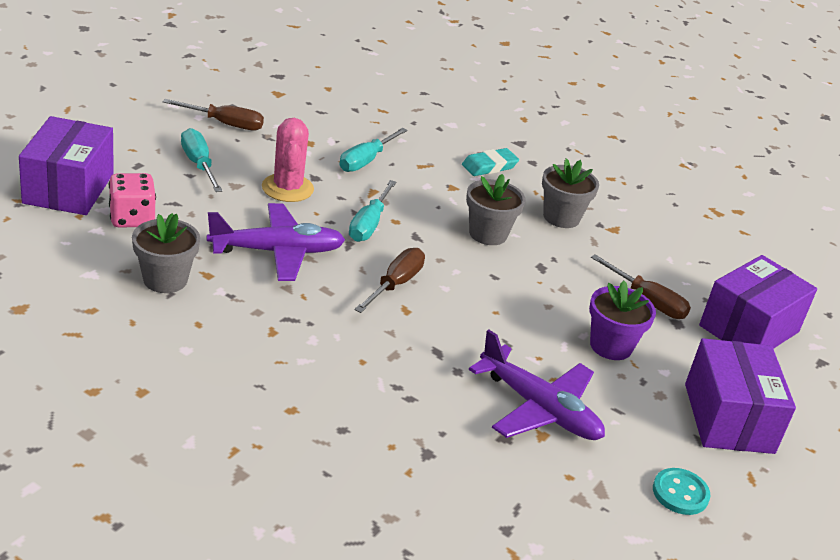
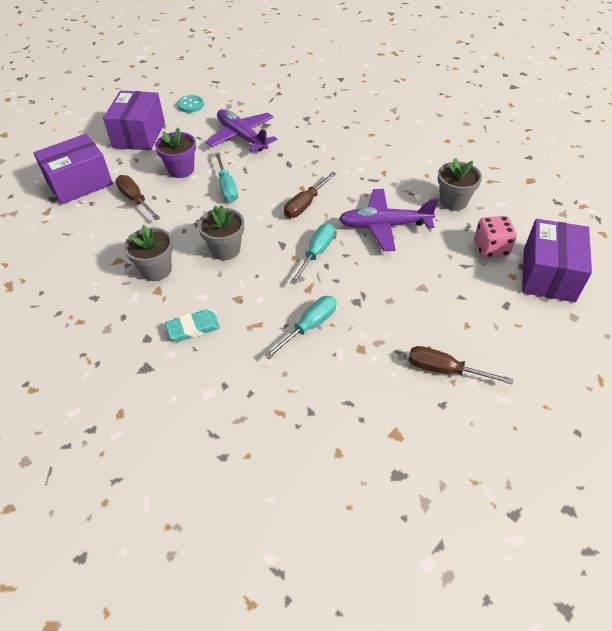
camera: 165 degrees left, 15 degrees up
(198, 164) = (456, 309): turquoise screwdriver -> turquoise screwdriver (227, 187)
(287, 188) = (379, 286): pink cactus -> none

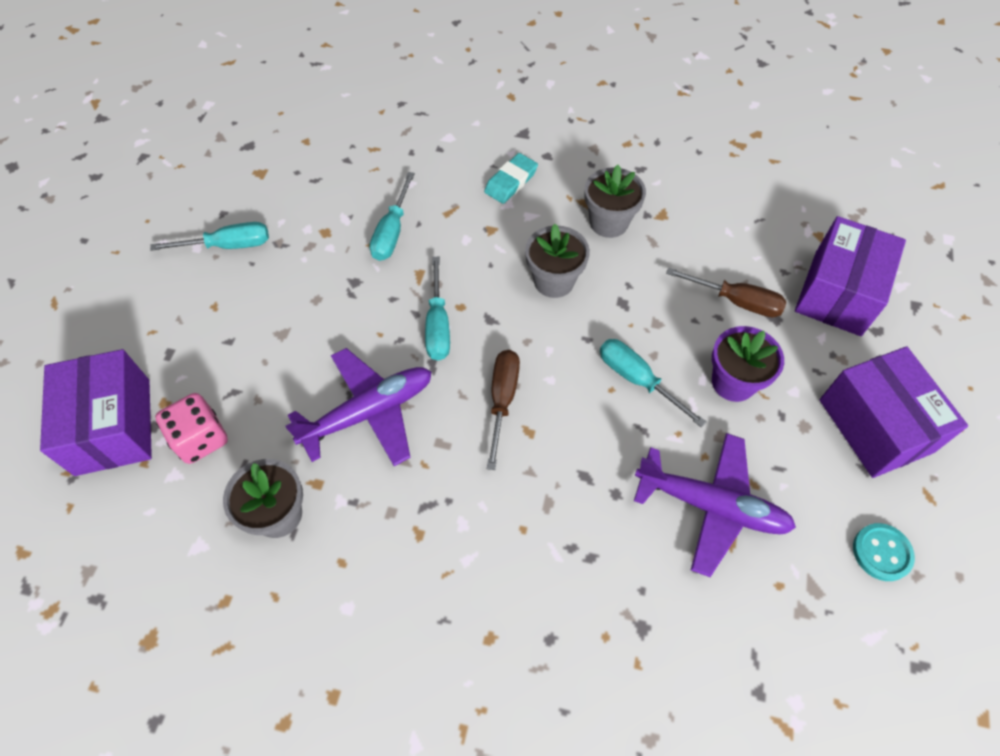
camera: 150 degrees right, 10 degrees up
(444, 370) = (228, 245): brown screwdriver -> turquoise screwdriver

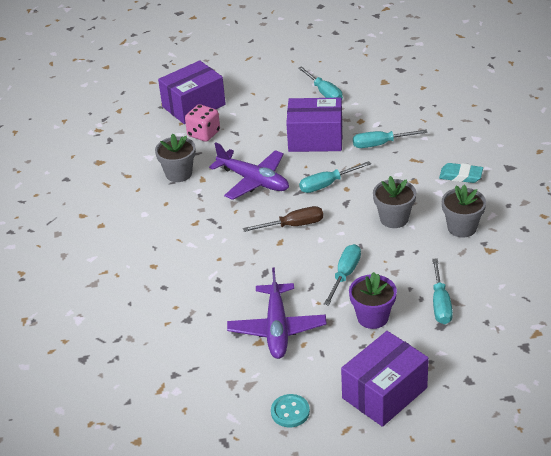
camera: 70 degrees right, 20 degrees down
(736, 301) = (440, 303): brown screwdriver -> turquoise screwdriver
(837, 293) = (488, 353): purple box -> purple box (315, 139)

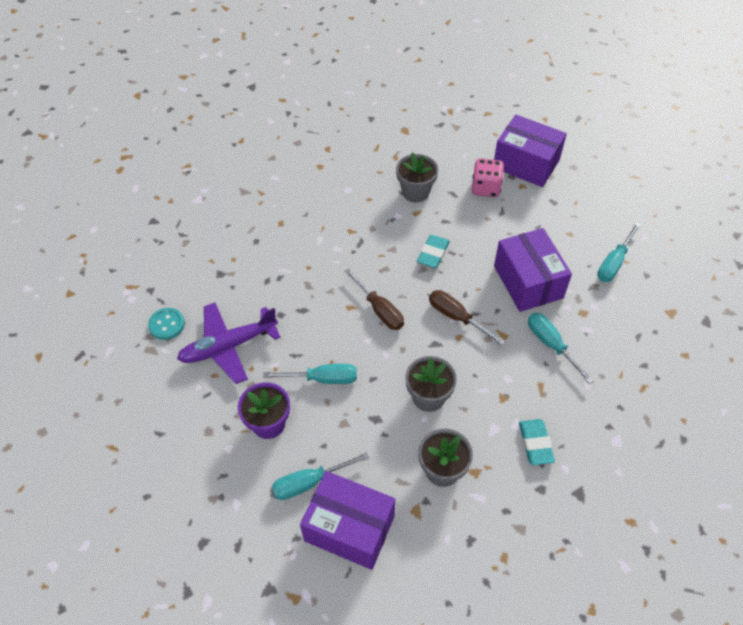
camera: 65 degrees right, 15 degrees up
(254, 181) = (433, 253): purple plane -> turquoise eraser
(290, 412) = (124, 393): turquoise button -> turquoise button (167, 324)
(327, 185) = (456, 317): turquoise screwdriver -> brown screwdriver
(384, 393) = (166, 466): purple box -> purple box (349, 528)

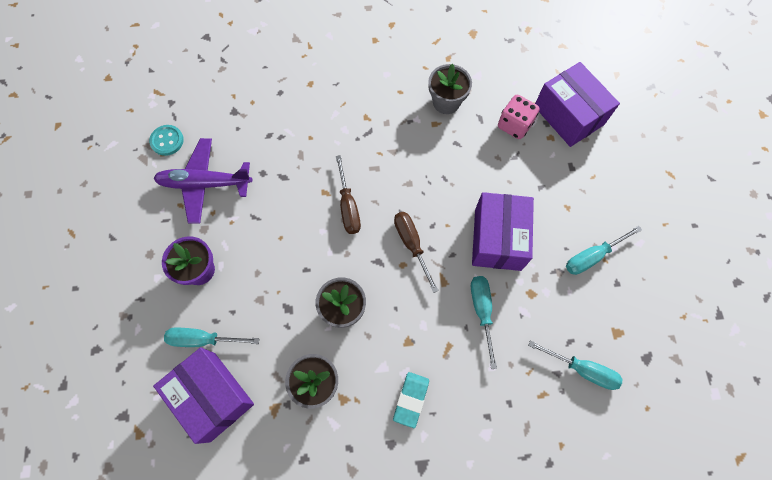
camera: 25 degrees right, 15 degrees up
(323, 379) = (265, 250): turquoise screwdriver -> turquoise screwdriver (582, 369)
(433, 253) = (427, 172): turquoise eraser -> none

